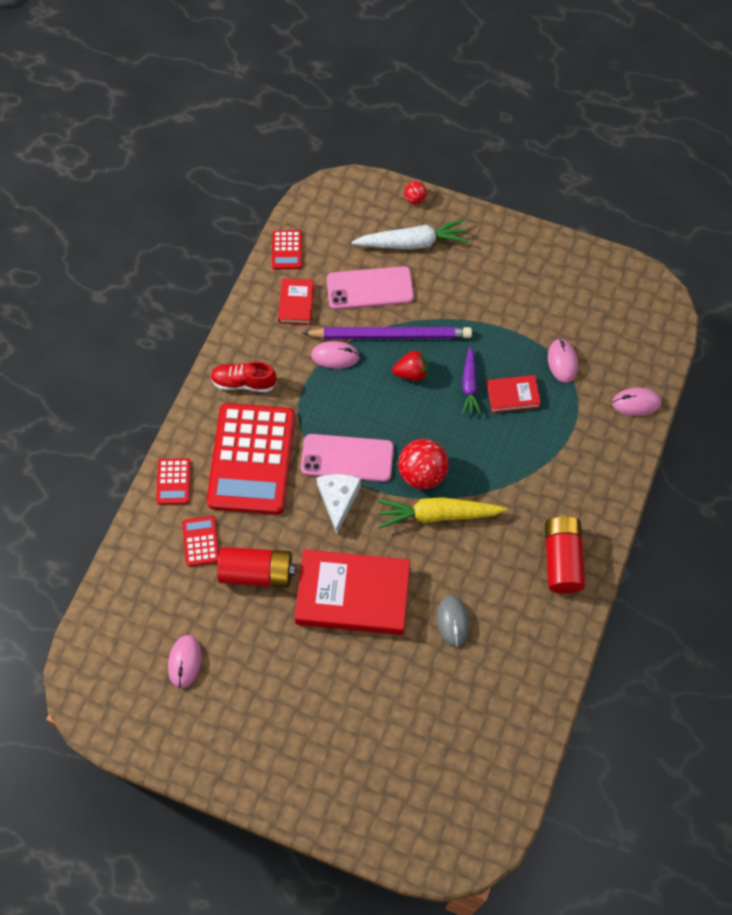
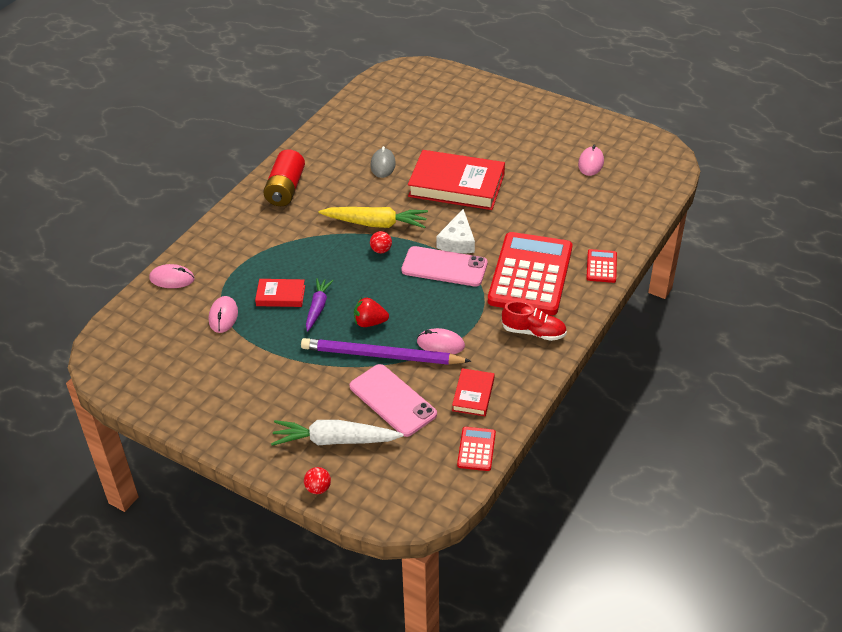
camera: 170 degrees left, 20 degrees down
(201, 541) = (577, 227): red calculator -> none
(257, 573) = (531, 204): red battery -> none
(370, 288) = (392, 400): pink phone -> pink phone turned 45 degrees clockwise
(422, 474) = (381, 250): red ball -> red ball, size x0.51

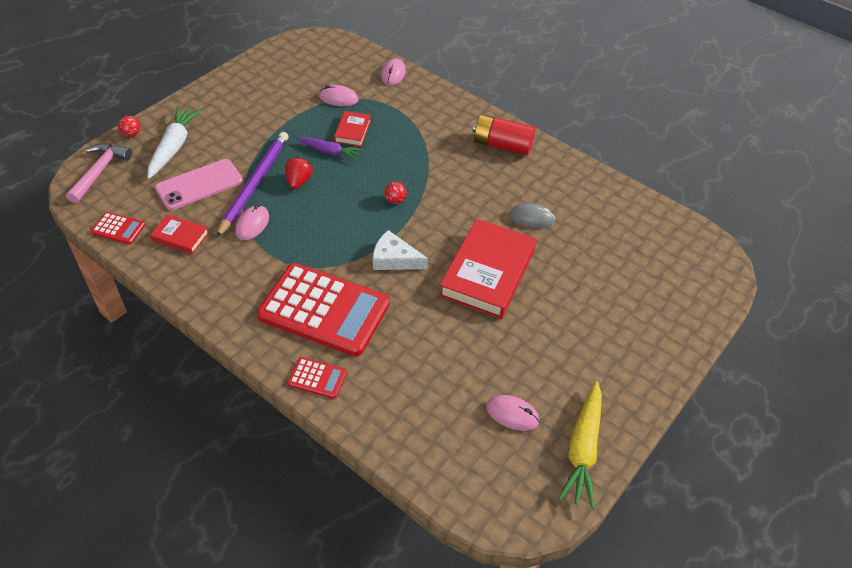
camera: 95 degrees right, 5 degrees up
(376, 224) = (436, 201): yellow carrot -> yellow carrot (582, 449)
(391, 497) = (99, 172): none -> pink hammer
(444, 267) = (357, 243): pink phone -> none
(534, 332) = (240, 296): red shoe -> none

